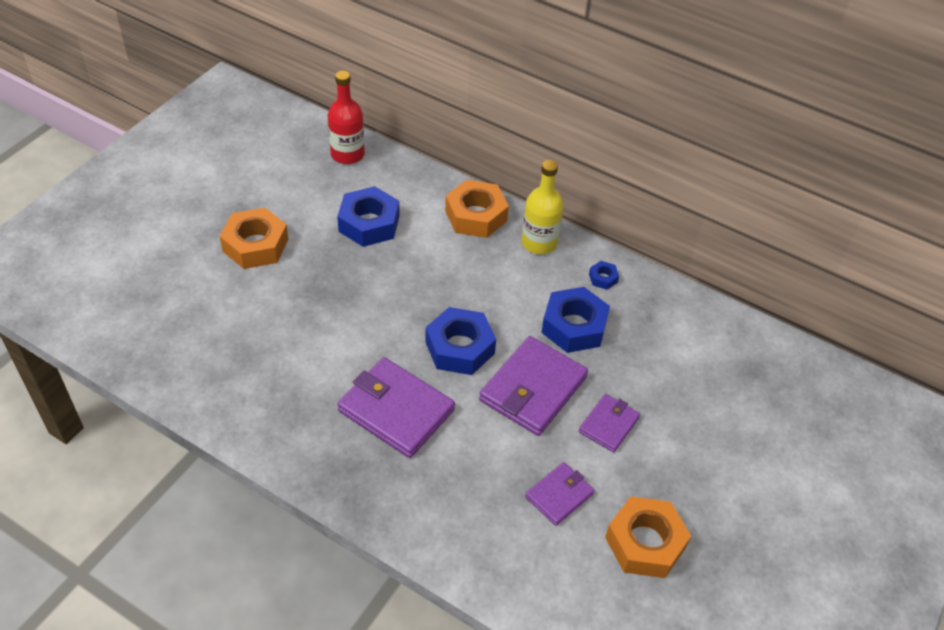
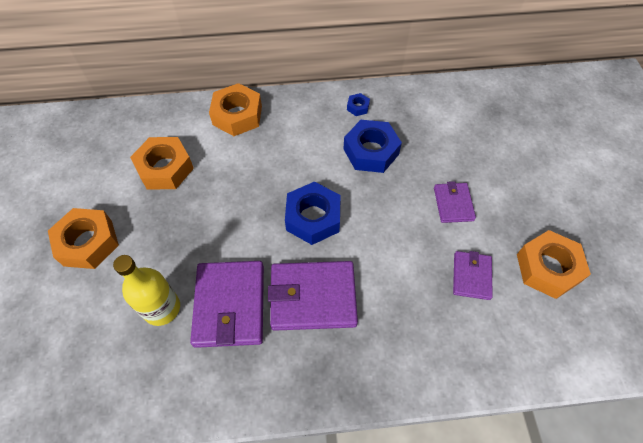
camera: 35 degrees left, 10 degrees up
(347, 154) = (101, 126): red bottle -> none
(369, 223) = (165, 168): blue nut -> orange nut
(533, 389) = (386, 213): purple wallet -> purple wallet (230, 305)
(539, 243) = (296, 108): yellow bottle -> yellow bottle (162, 308)

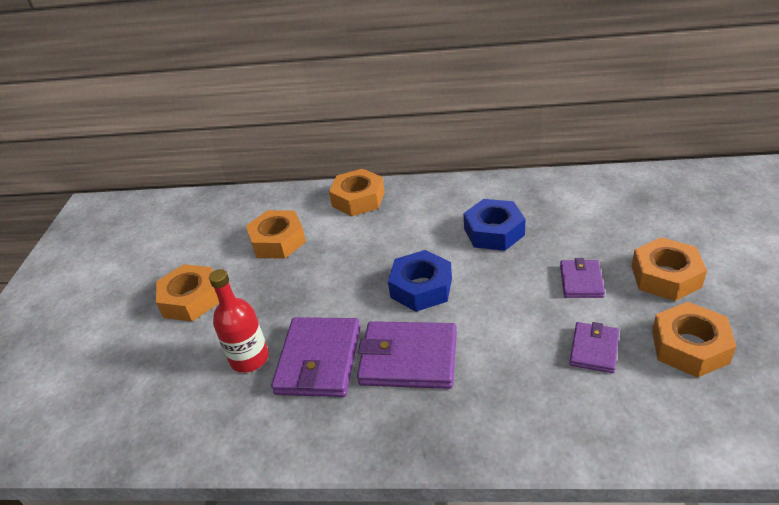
camera: 15 degrees right, 20 degrees down
(162, 308) = (249, 358): yellow bottle -> red bottle
(358, 107) = (485, 193): blue nut -> none
(522, 196) = (666, 276): none -> orange nut

